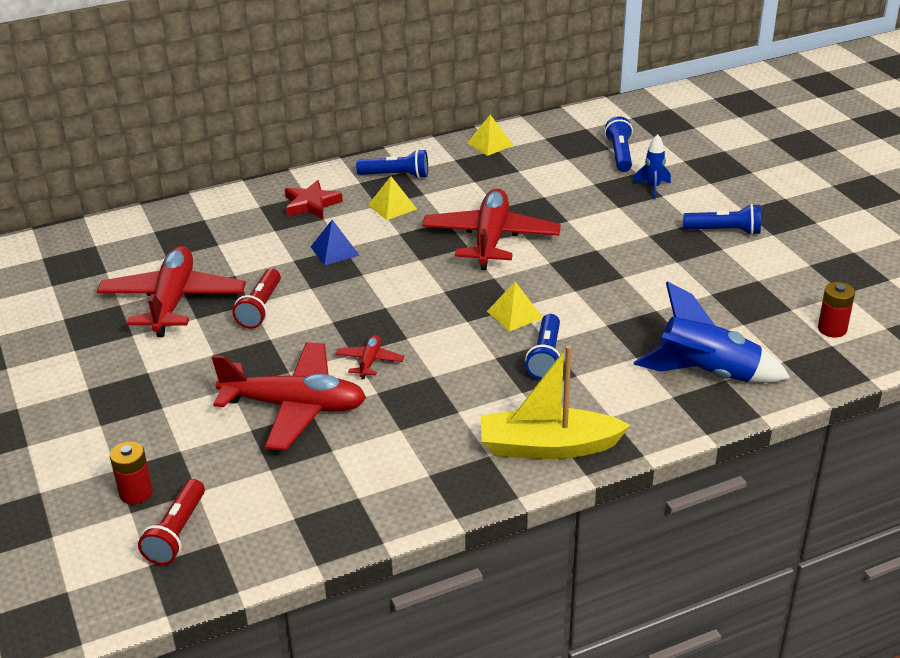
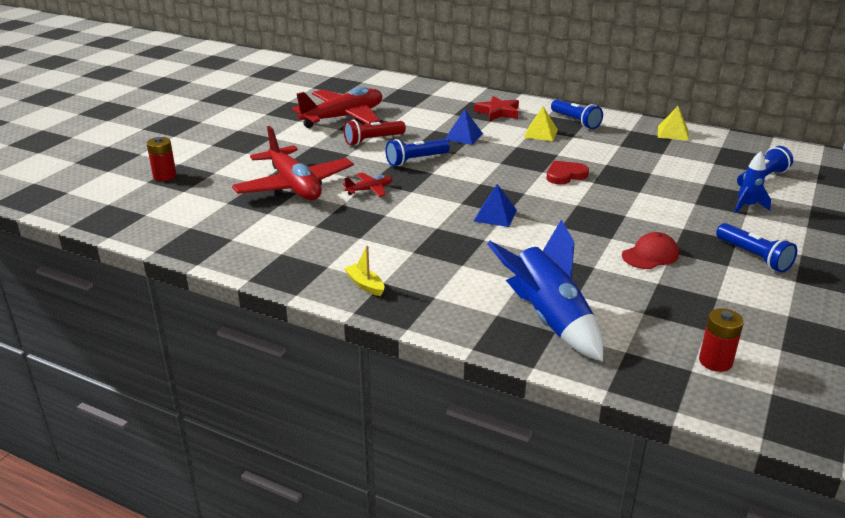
camera: 50 degrees right, 5 degrees down
(177, 533) = (142, 200): red flashlight -> none
(490, 239) = (565, 175): red plane -> red heart
(514, 314) = (495, 215): yellow pyramid -> blue pyramid
(545, 356) = (465, 245): blue flashlight -> blue flashlight (416, 160)
(547, 447) = (365, 285): yellow boat -> yellow boat, size x0.43
(670, 274) = (650, 255): none -> red cap

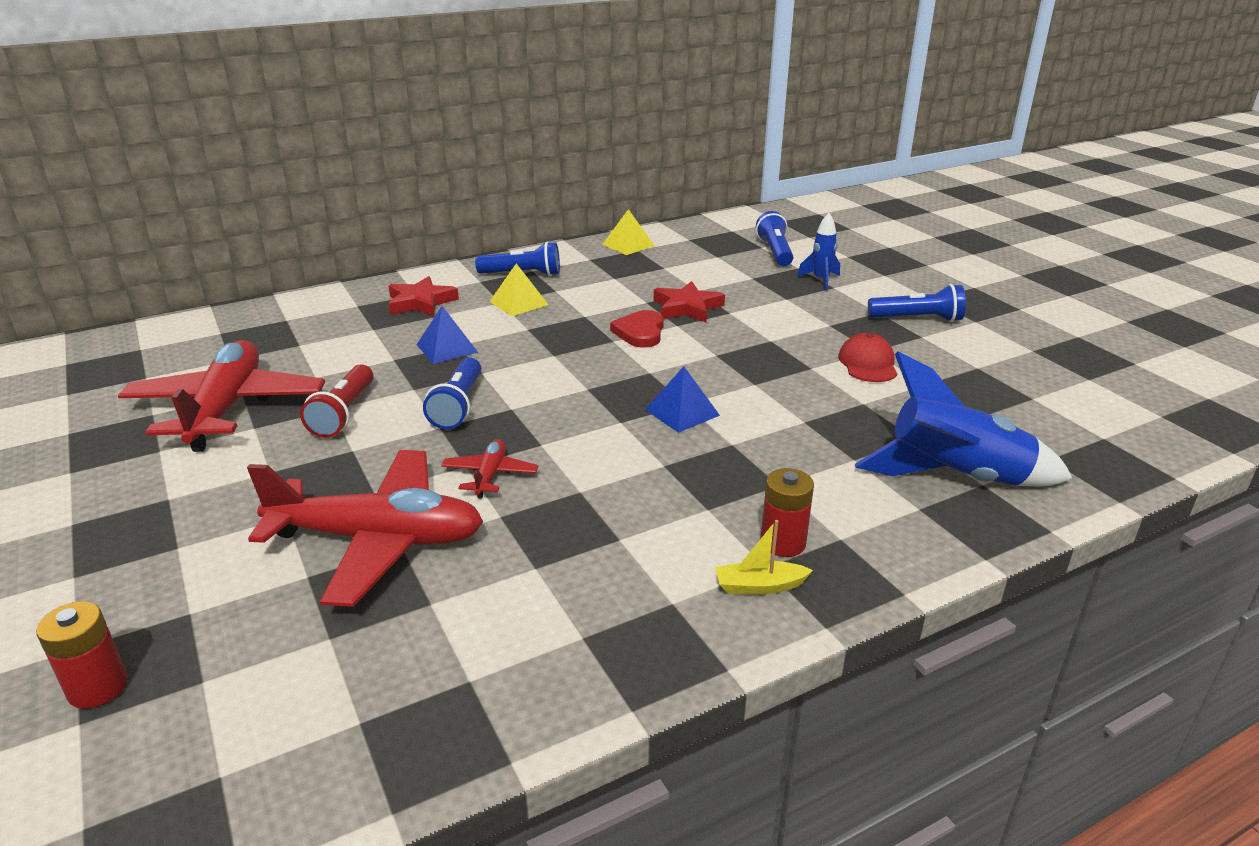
camera: 55 degrees left, 0 degrees up
(621, 177) = (687, 307): none -> red star
(715, 361) = (1094, 419): red battery -> red battery (783, 543)

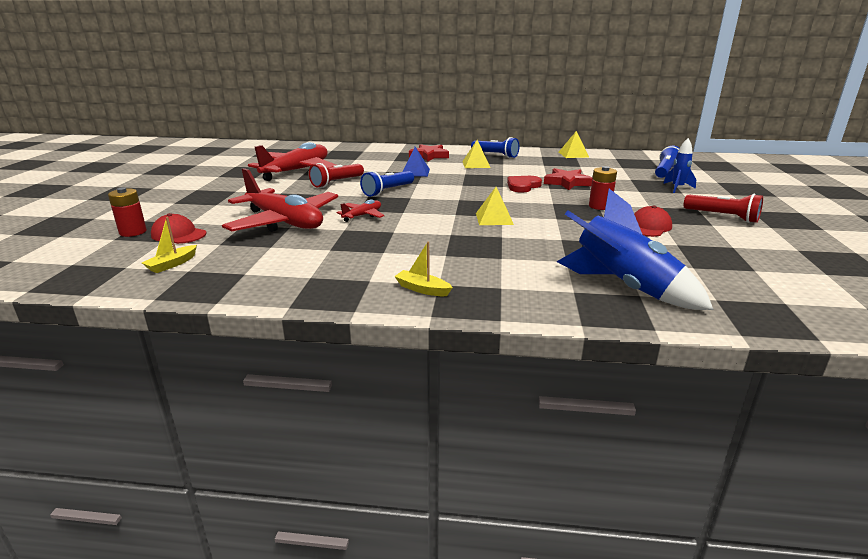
camera: 35 degrees right, 5 degrees down
(212, 651) = (178, 234): none -> red cap
(308, 724) = (172, 264): none -> yellow boat
(682, 412) = (494, 218): blue pyramid -> yellow pyramid
(783, 543) = (464, 278): red battery -> red battery (600, 206)
(917, 319) = (722, 217): blue flashlight -> red flashlight

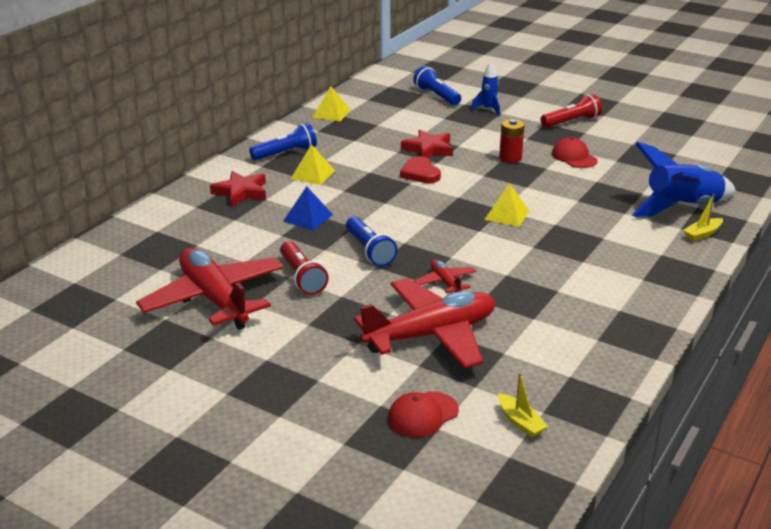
camera: 65 degrees left, 5 degrees up
(133, 232) = (387, 452): red battery -> none
(422, 289) = (649, 288): yellow boat -> yellow boat (702, 234)

